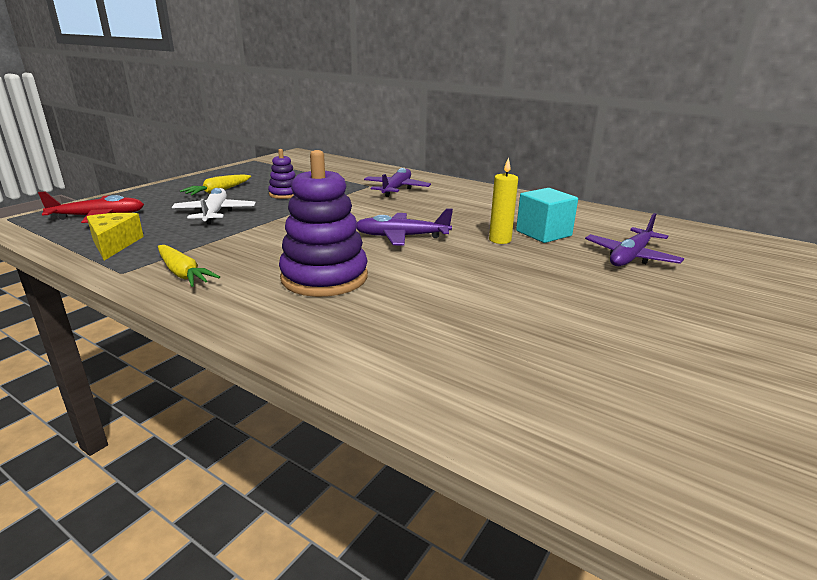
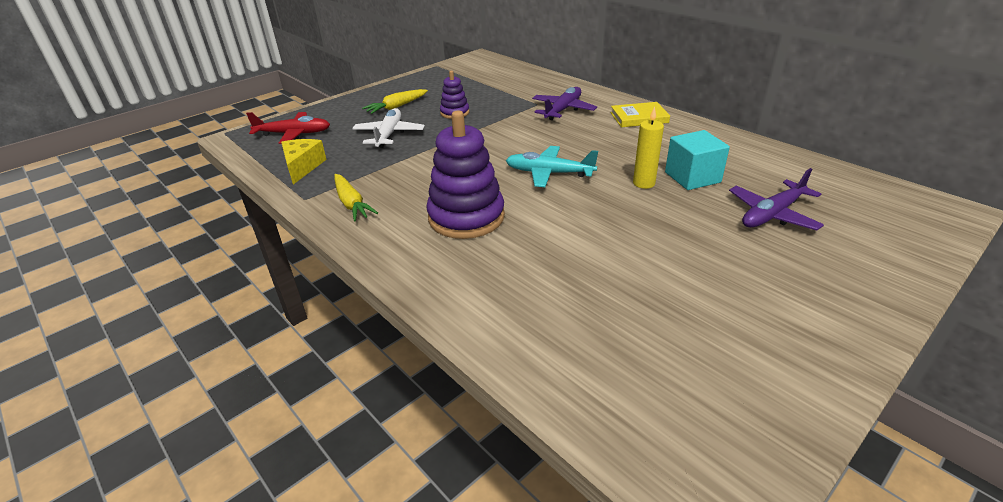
camera: 15 degrees right, 10 degrees up
(402, 237) = (549, 173): purple plane -> turquoise plane
(472, 192) = (639, 118): none -> yellow book

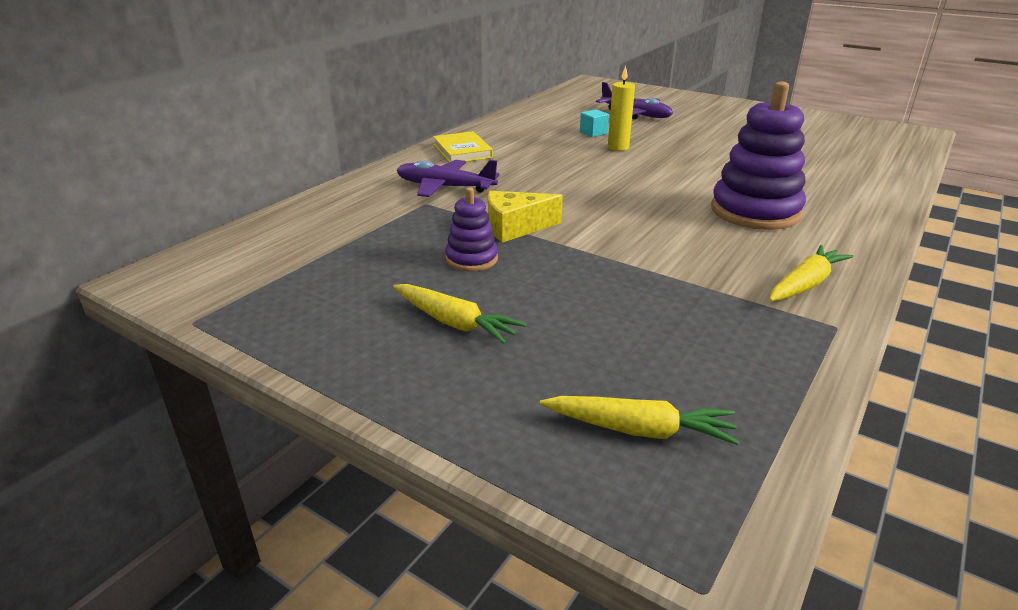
camera: 105 degrees left, 5 degrees down
(293, 134) = (639, 430): red plane -> yellow carrot
(302, 167) = (756, 363): yellow cheese -> yellow cheese (515, 228)
(389, 135) = (583, 303): white plane -> none
(549, 173) = (628, 183): turquoise plane -> none
(692, 177) = (593, 133): turquoise cube -> turquoise cube, size x0.54

